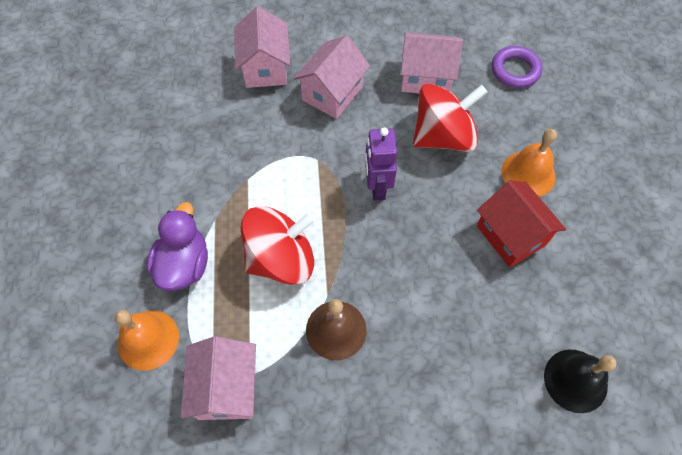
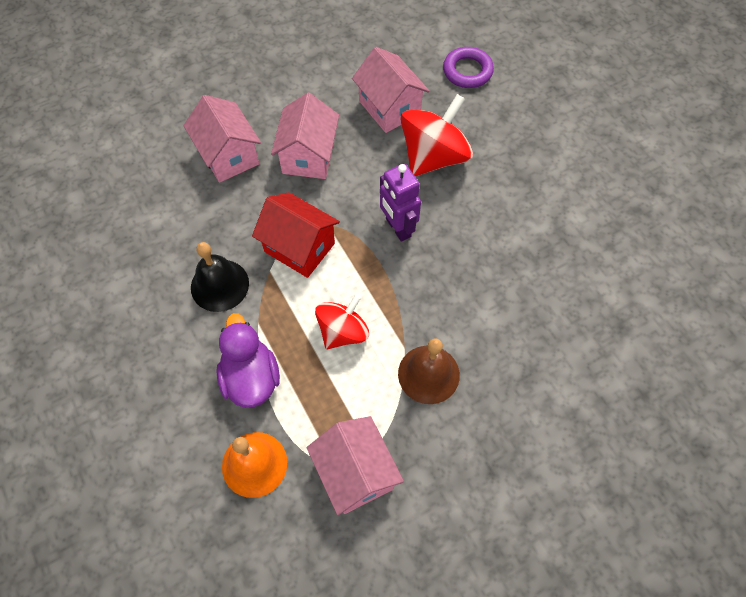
camera: 25 degrees left, 0 degrees up
(281, 258) = (343, 331): red spinning top -> red spinning top, size x0.65
(425, 77) = (389, 108): pink house -> pink house turned 75 degrees clockwise
(511, 235) = (539, 223): red house -> red house (299, 247)
(528, 174) = (526, 161): orange bell -> none
(575, 380) = (654, 325): black bell -> black bell (219, 285)

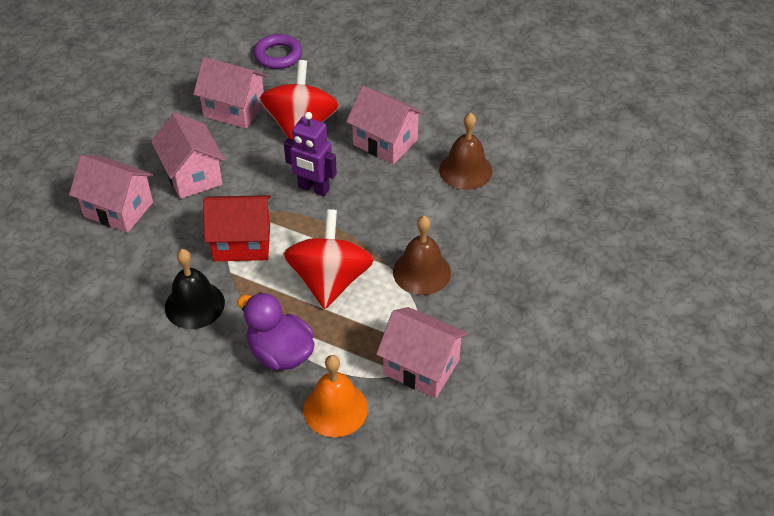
camera: 35 degrees left, 15 degrees down
(343, 331) = (329, 281): red spinning top -> red spinning top, size x1.54
(497, 216) = (385, 142): none -> pink house
(550, 290) = (465, 170): none -> brown bell

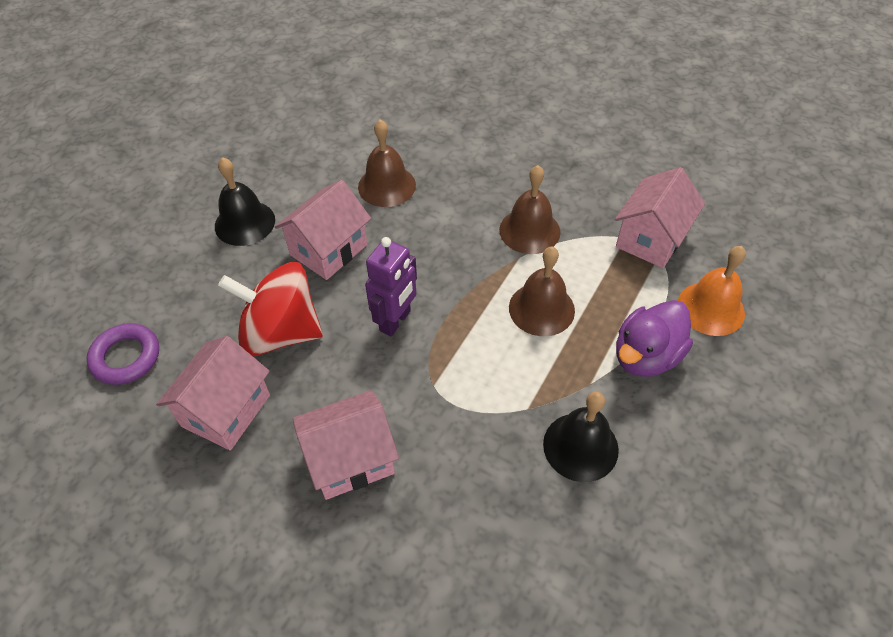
camera: 85 degrees left, 5 degrees up
(118, 209) = (405, 558): pink house -> none
(242, 243) = (480, 396): red house -> none
(329, 281) = (541, 309): red spinning top -> brown bell
(409, 91) = (245, 223): none -> black bell

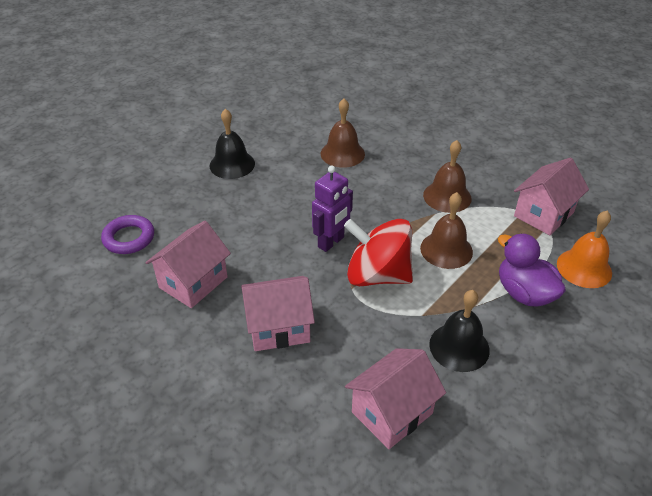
camera: 10 degrees right, 10 degrees down
(281, 332) = (244, 238): red spinning top -> red spinning top (377, 275)
(329, 250) = (290, 189): pink house -> pink house (392, 412)
(646, 356) = (524, 293): purple duck -> purple duck turned 90 degrees clockwise

